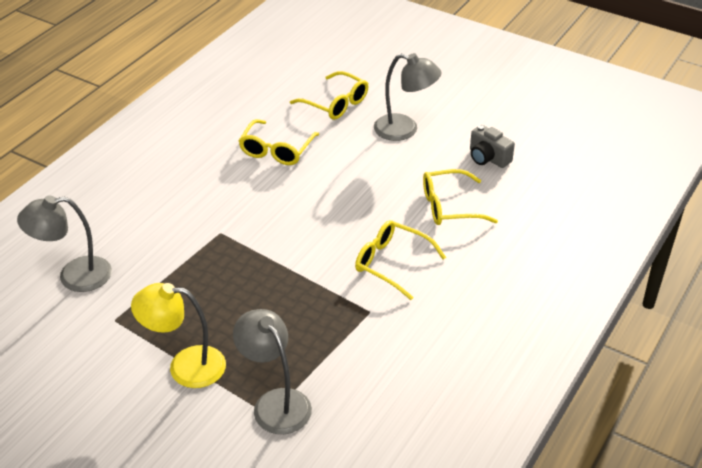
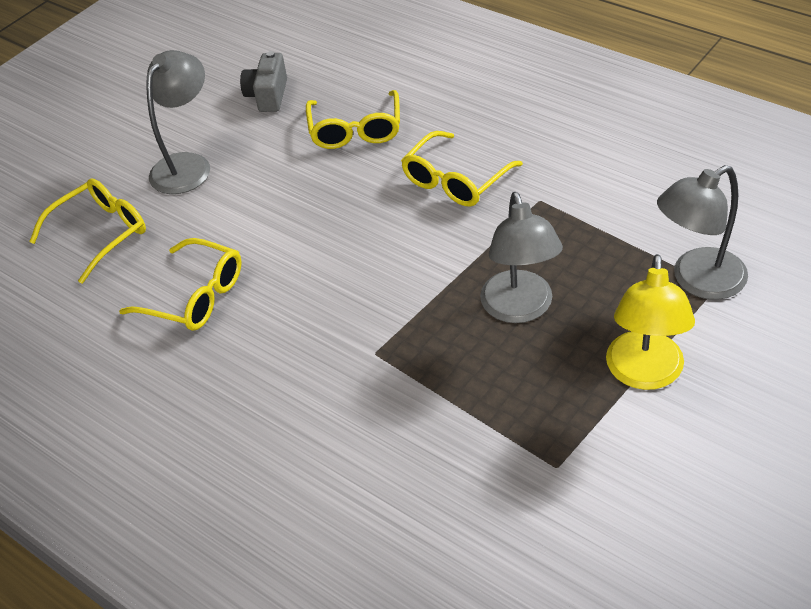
camera: 80 degrees left, 5 degrees up
(74, 276) = (458, 535): grey lamp -> grey lamp (520, 309)
(488, 158) = (268, 95): grey camera -> grey camera turned 135 degrees clockwise

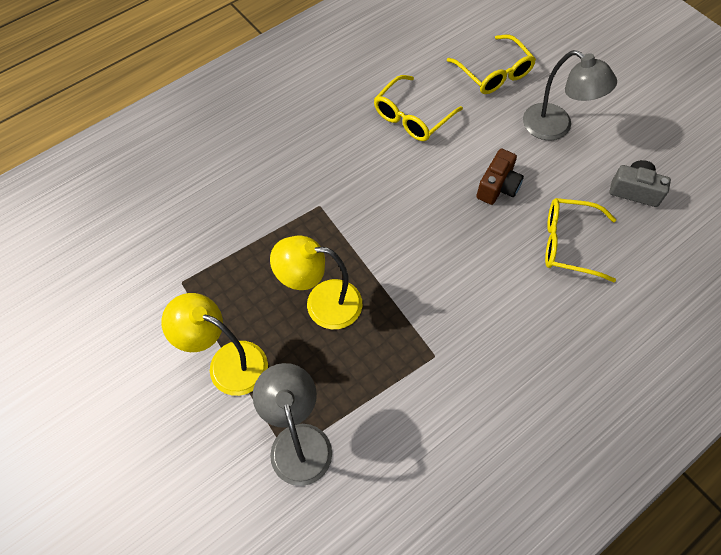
camera: 100 degrees right, 15 degrees up
(293, 196) = (498, 187): none -> brown camera
(455, 180) = (480, 300): yellow glasses -> none
(520, 309) = (321, 303): grey lamp -> yellow lamp

